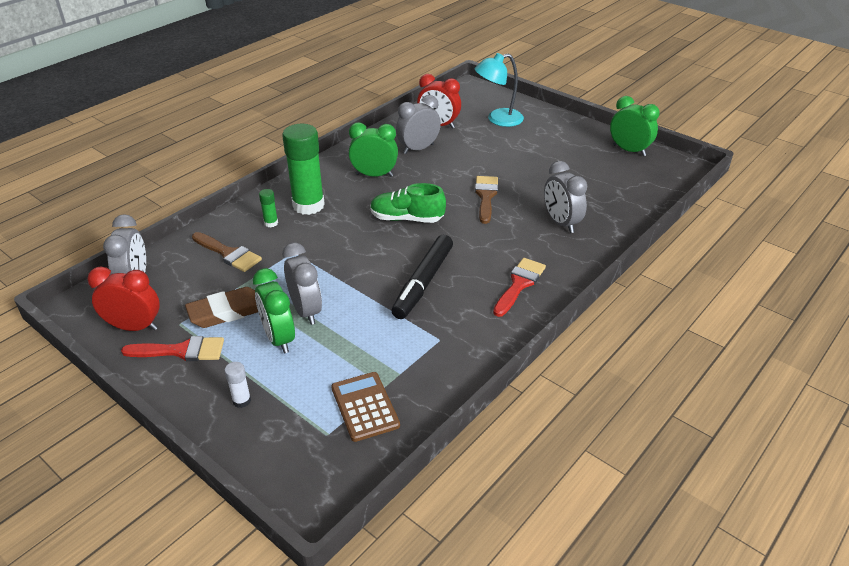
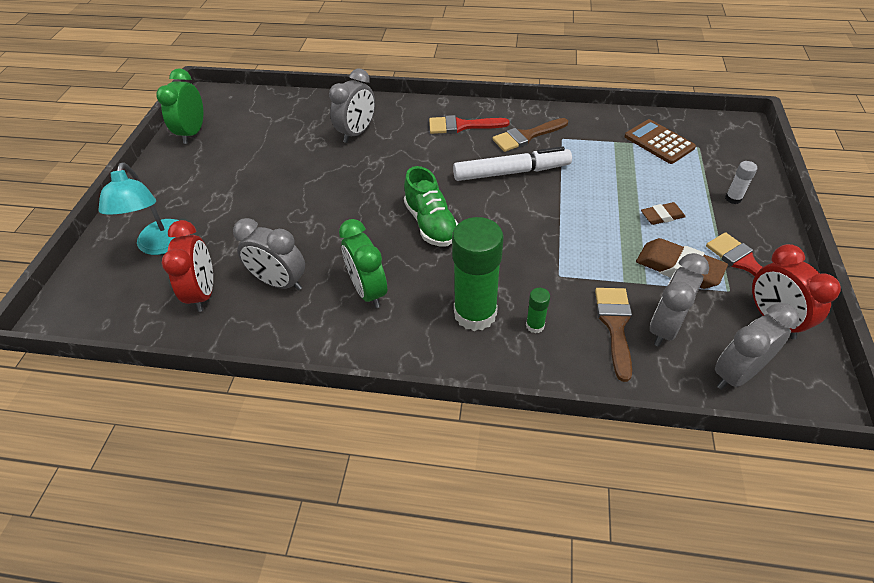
camera: 120 degrees left, 10 degrees up
(279, 338) = (662, 216): green clock -> brown eraser
(306, 311) = (617, 219): grey clock -> grey clock (665, 327)
(365, 406) = (659, 142): brown calculator -> brown calculator turned 105 degrees clockwise
(423, 282) = (511, 172): black marker -> white marker
(486, 196) = (347, 189): brown brush -> brown brush (526, 136)
(498, 119) = (161, 245): turquoise lamp -> turquoise lamp turned 45 degrees clockwise

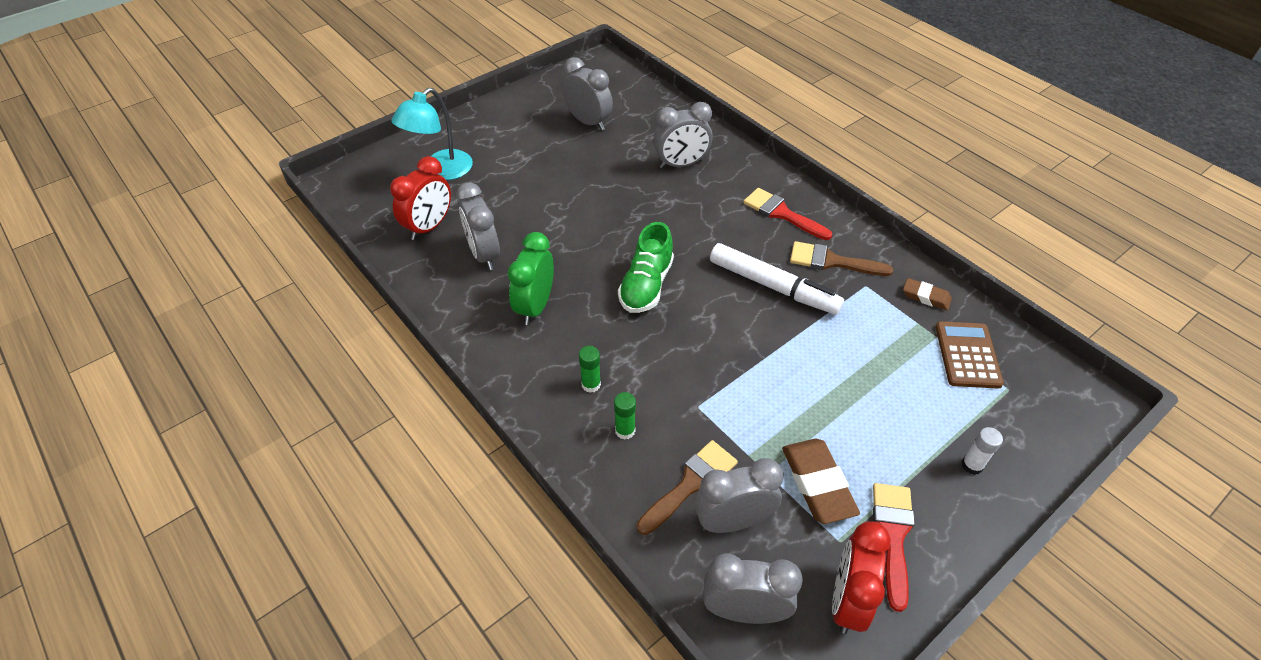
camera: 40 degrees right, 0 degrees up
(193, 133) = (556, 89): green clock -> none
(250, 142) = (588, 122): none -> grey clock
(475, 313) = (591, 384): green glue stick -> green glue stick, size x0.43
(662, 216) = (867, 427): brown eraser -> brown eraser (926, 297)

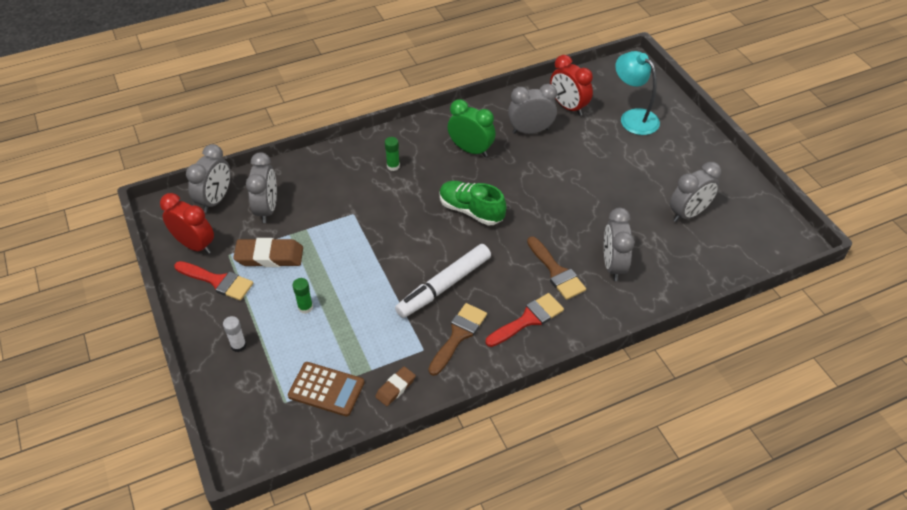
camera: 105 degrees right, 0 degrees up
(625, 430) = (351, 175): green glue stick -> green glue stick (305, 307)
(691, 484) = (300, 197): brown brush -> brown brush (556, 272)

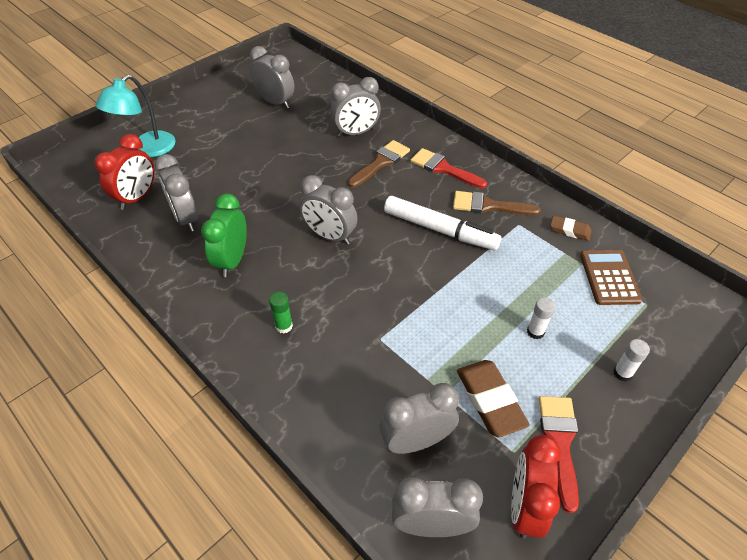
camera: 110 degrees left, 0 degrees up
(305, 307) = (535, 332): green glue stick -> white glue stick
(471, 210) = (330, 236): green shoe -> grey clock

